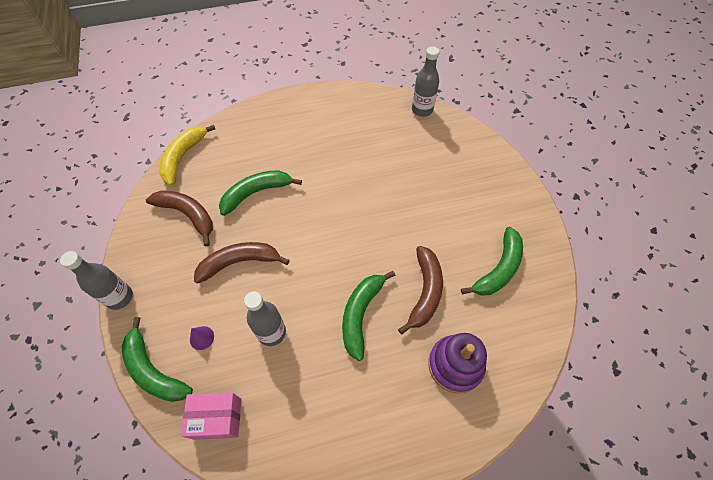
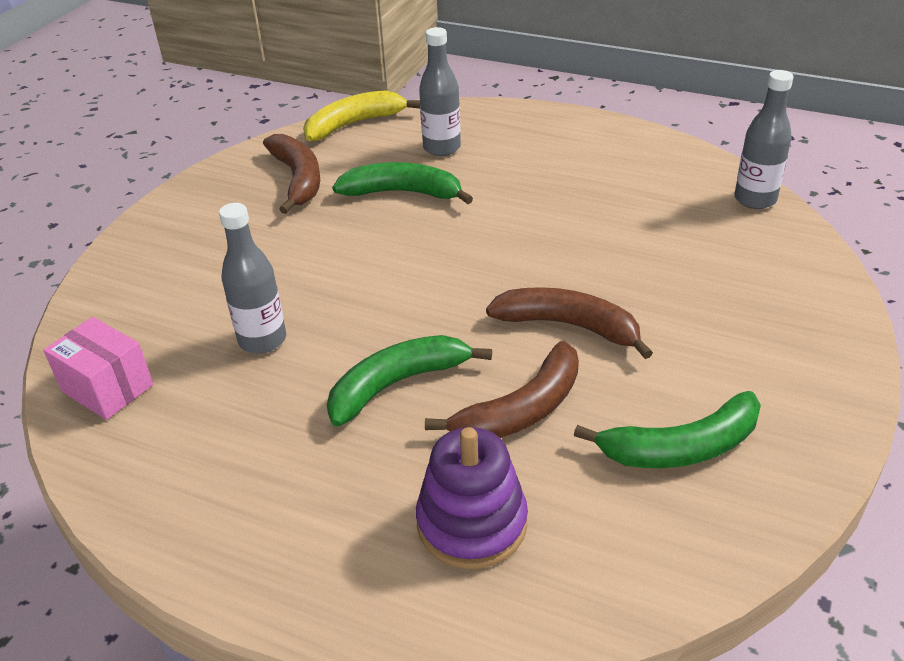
camera: 40 degrees right, 20 degrees down
(119, 297) = (142, 220): grey bottle -> grey bottle (442, 148)
(153, 370) = (98, 303): green banana -> none
(201, 338) = (180, 301): purple cone -> none
(239, 262) = (304, 251): brown banana -> brown banana (568, 326)

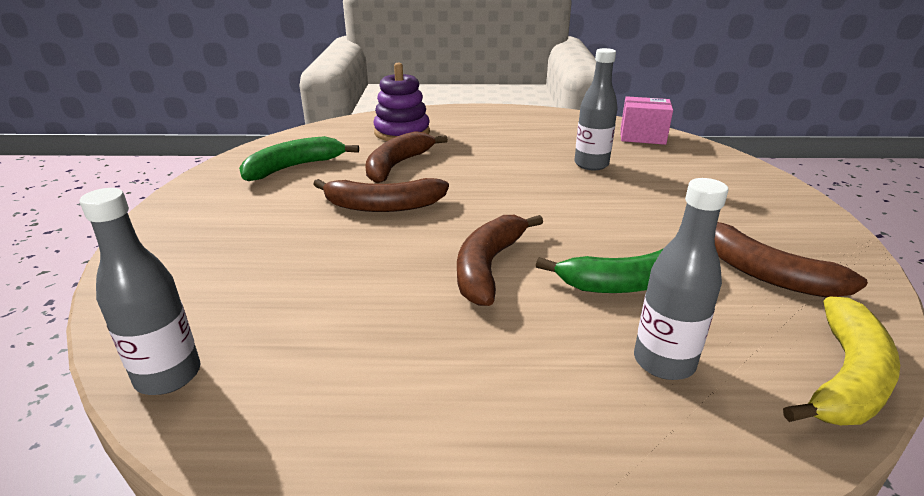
camera: 155 degrees right, 10 degrees down
(397, 384) = (482, 162): green banana -> none
(502, 228) = (488, 267): none -> brown banana

